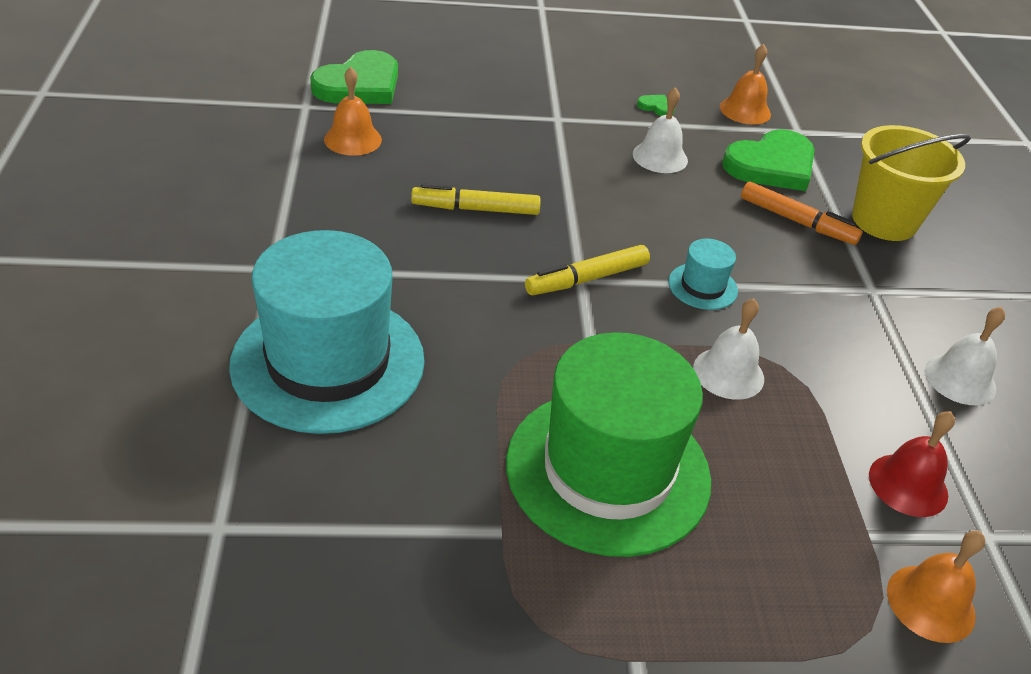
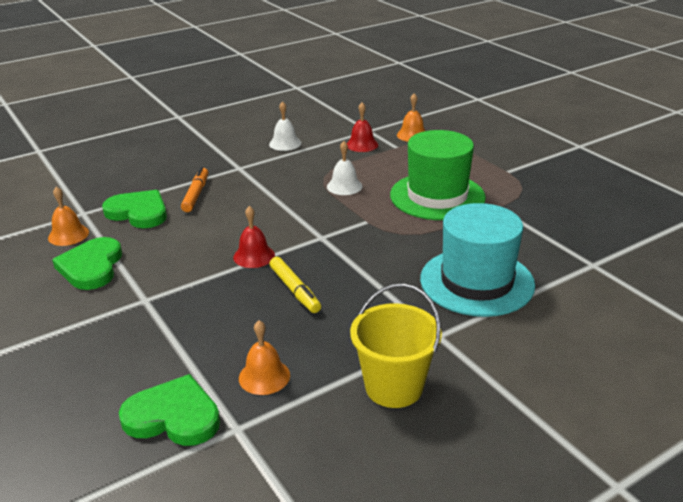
camera: 115 degrees left, 10 degrees down
(582, 209) = (254, 256): none -> red bell
(587, 279) = (319, 235): yellow marker -> none
(656, 107) = (91, 267): green heart -> green heart, size x2.45
(660, 157) = (163, 248): white bell -> none
(702, 286) = (287, 205): turquoise hat -> none
(884, 221) = (170, 174): yellow bucket -> yellow bucket (394, 387)

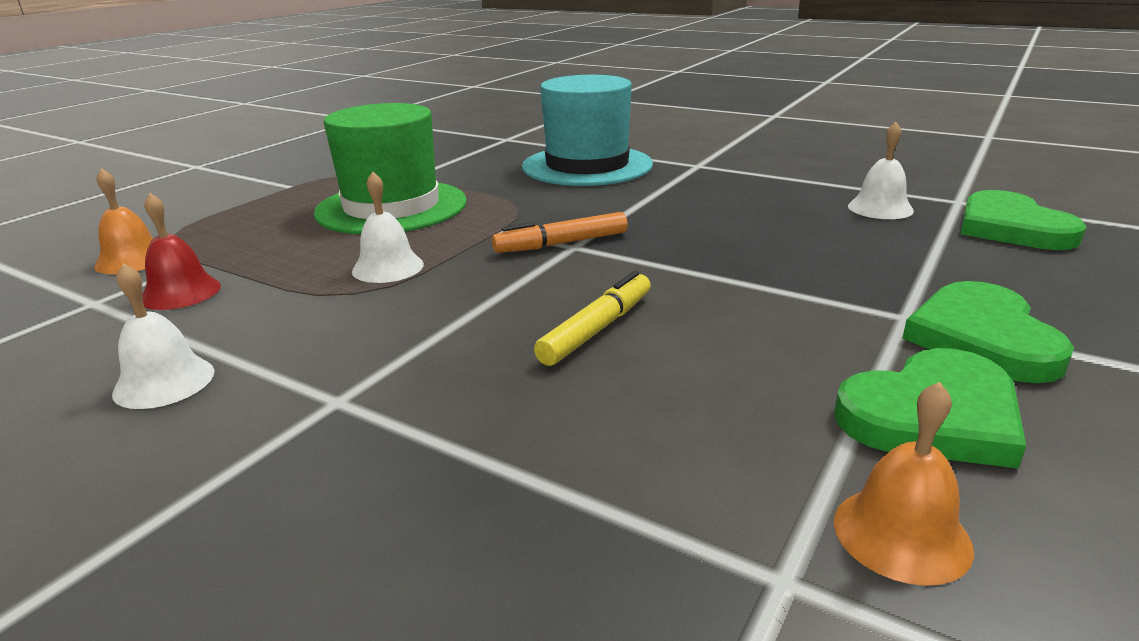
camera: 115 degrees left, 5 degrees down
(138, 212) = (673, 461): green heart -> green heart (982, 338)
(196, 194) = (517, 410): orange marker -> orange marker (561, 244)
(254, 256) = (679, 275): red bell -> none
(264, 376) = (880, 208): orange bell -> white bell
(295, 290) = (720, 231): yellow marker -> yellow marker (597, 329)
(394, 387) = (793, 166): yellow bucket -> none

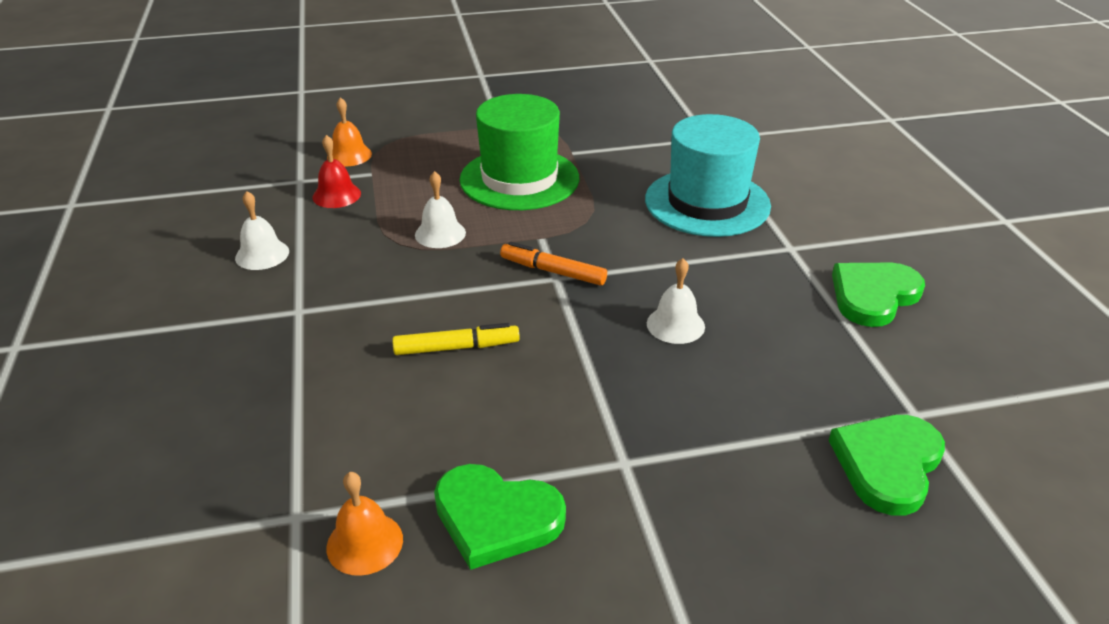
camera: 45 degrees right, 10 degrees up
(880, 208) = (829, 378): white bell -> white bell (675, 325)
(982, 338) = (631, 509): green heart -> green heart (873, 296)

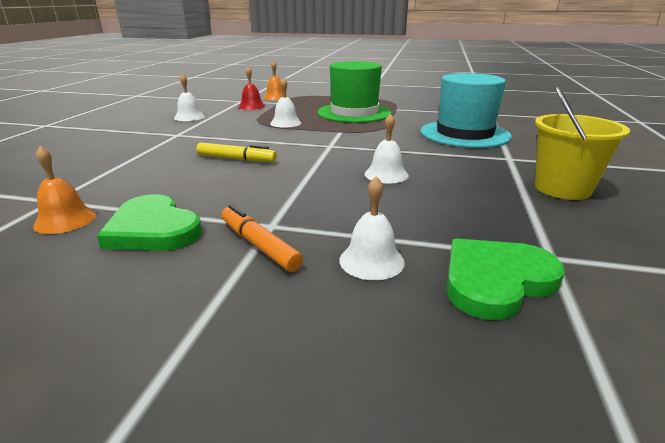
camera: 25 degrees right, 10 degrees down
(553, 271) = (331, 143): orange marker -> orange marker (259, 245)
(766, 479) = (371, 261): none -> white bell
(873, 296) = (562, 188): green heart -> yellow bucket

